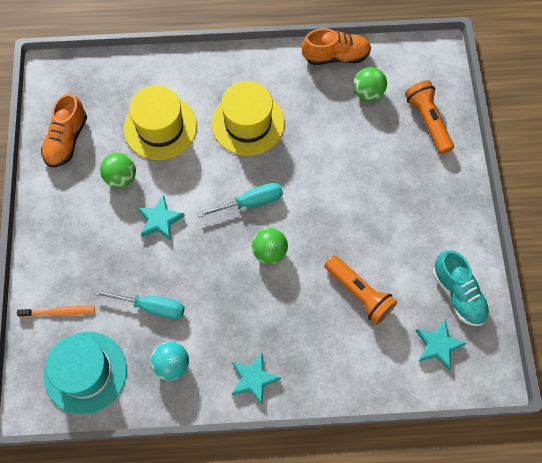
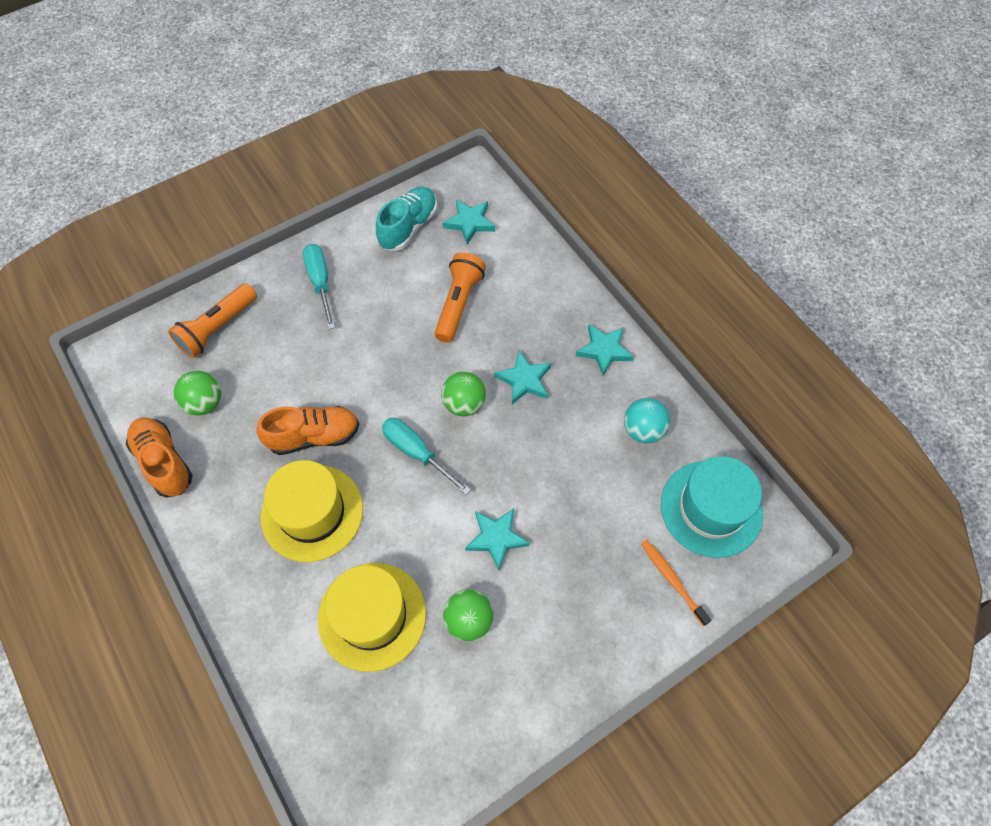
camera: 120 degrees left, 5 degrees down
(66, 140) = (456, 731): orange shoe -> orange shoe (314, 436)
(151, 306) = (599, 485): turquoise screwdriver -> turquoise screwdriver (320, 283)
(264, 304) = (524, 380): none -> turquoise star

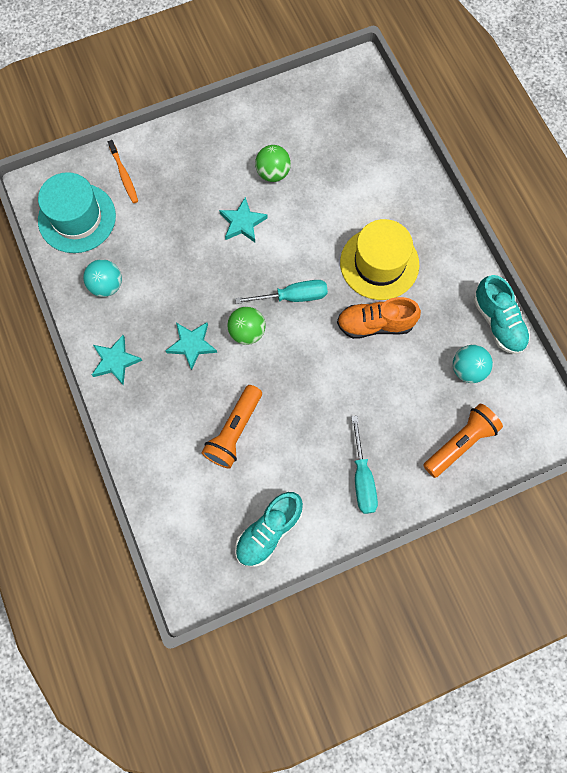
camera: 170 degrees left, 10 degrees up
(164, 462) = (498, 322): orange shoe -> turquoise shoe
(205, 403) = (467, 369): green ball -> turquoise ball
(372, 616) = (340, 186): yellow hat -> none
(417, 453) = (292, 296): turquoise screwdriver -> turquoise screwdriver turned 60 degrees counterclockwise
(469, 223) = (206, 526): turquoise star -> none

